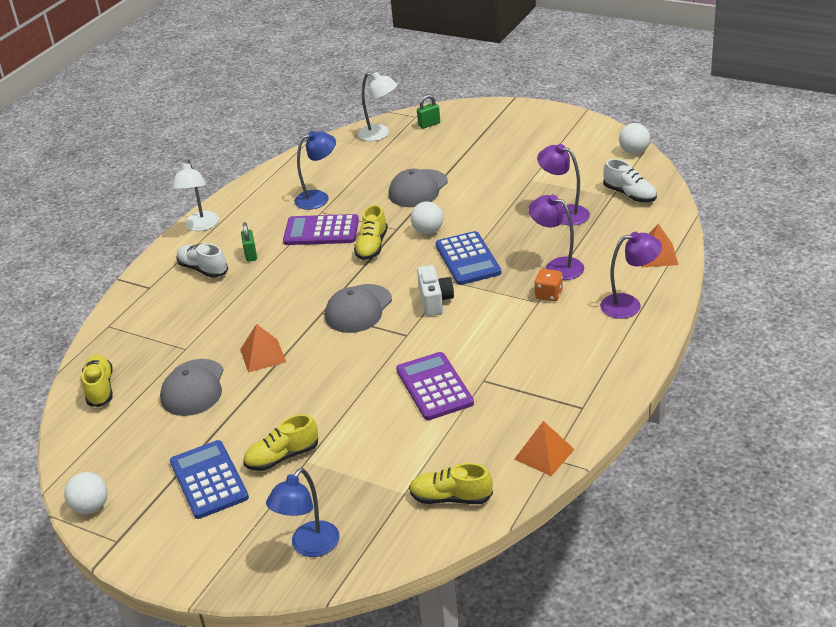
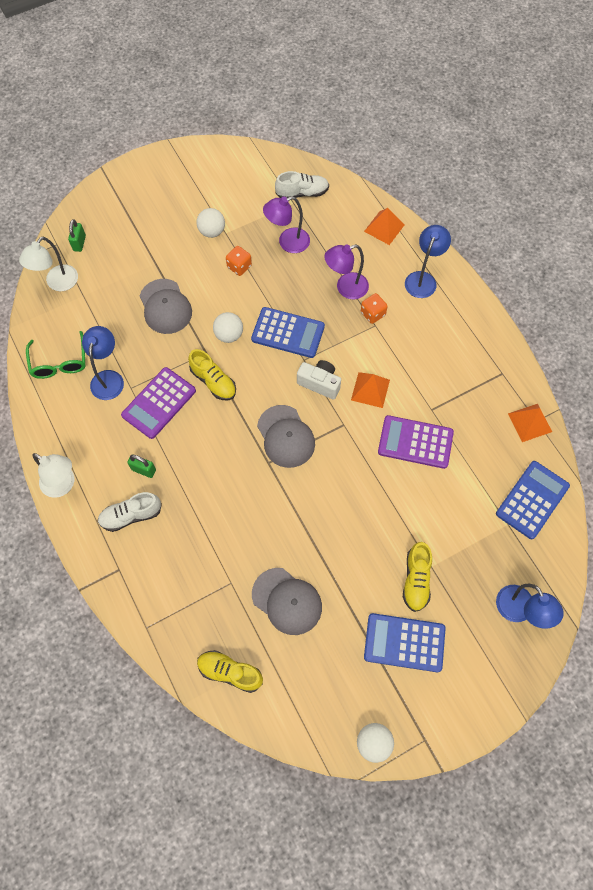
camera: 60 degrees left, 30 degrees up
(263, 355) = (287, 531): orange pyramid -> orange pyramid (370, 389)
(308, 171) = (59, 363): none -> green glasses
(380, 134) = (57, 283): white lamp -> white lamp turned 150 degrees clockwise
(451, 498) = (532, 500): yellow shoe -> blue calculator
(505, 202) = (239, 266): none -> orange dice
(629, 305) = (423, 279): purple lamp -> blue lamp
(634, 151) = (252, 154): white ball -> white ball (212, 231)

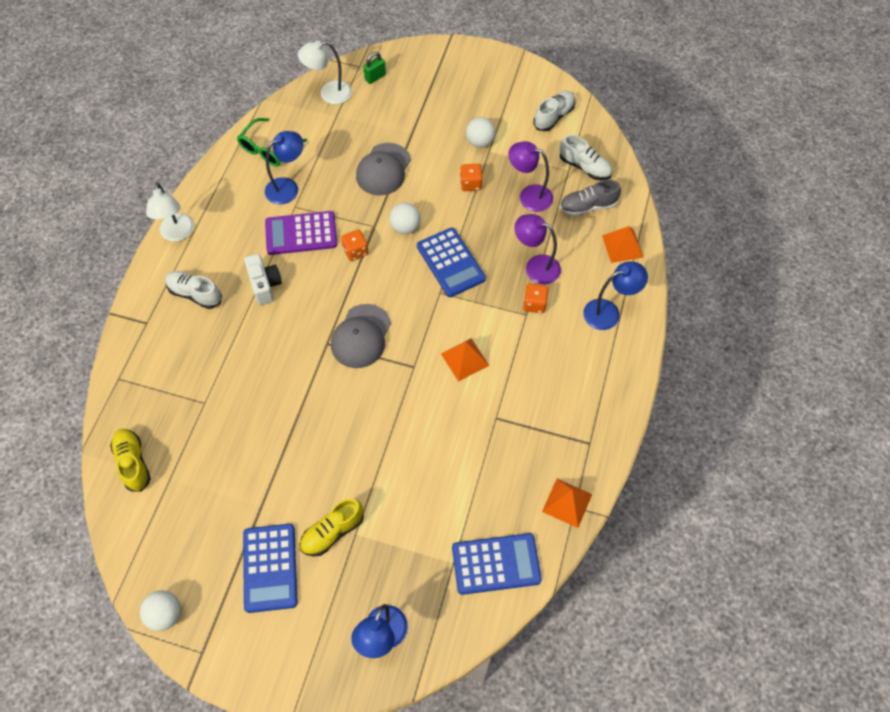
camera: 45 degrees right, 5 degrees down
(143, 470) = (238, 271): green padlock -> none
(213, 381) = (355, 251): yellow shoe -> orange dice
(242, 173) = (554, 116): none -> white shoe
(287, 601) = (225, 453): grey cap -> none
(319, 383) = (431, 320): white camera -> white camera (265, 285)
(333, 219) = (587, 206): none -> grey shoe
(404, 642) = (270, 568): blue calculator -> blue calculator turned 150 degrees counterclockwise
(415, 442) = (453, 430): purple calculator -> none

